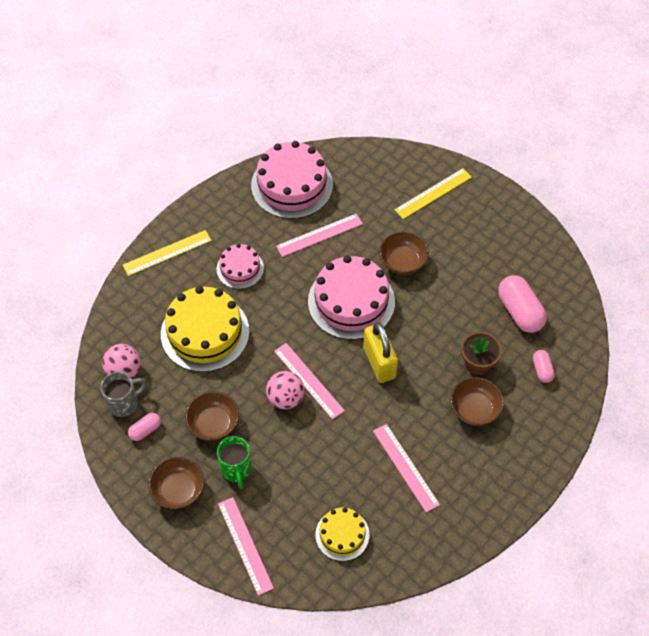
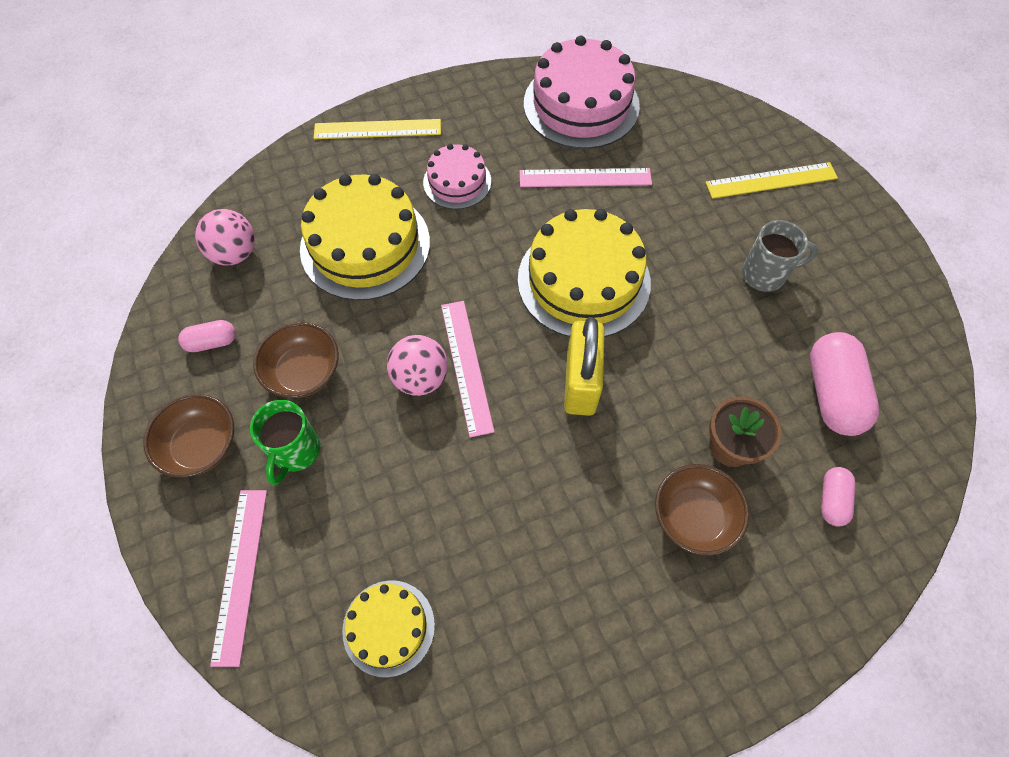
camera: 25 degrees right, 5 degrees up
(124, 403) = (208, 295): grey mug -> grey mug (765, 274)
(351, 301) = (583, 280): pink cake -> yellow cake
(403, 262) = (684, 255): brown bowl -> none
(405, 467) = (541, 562): pink ruler -> none

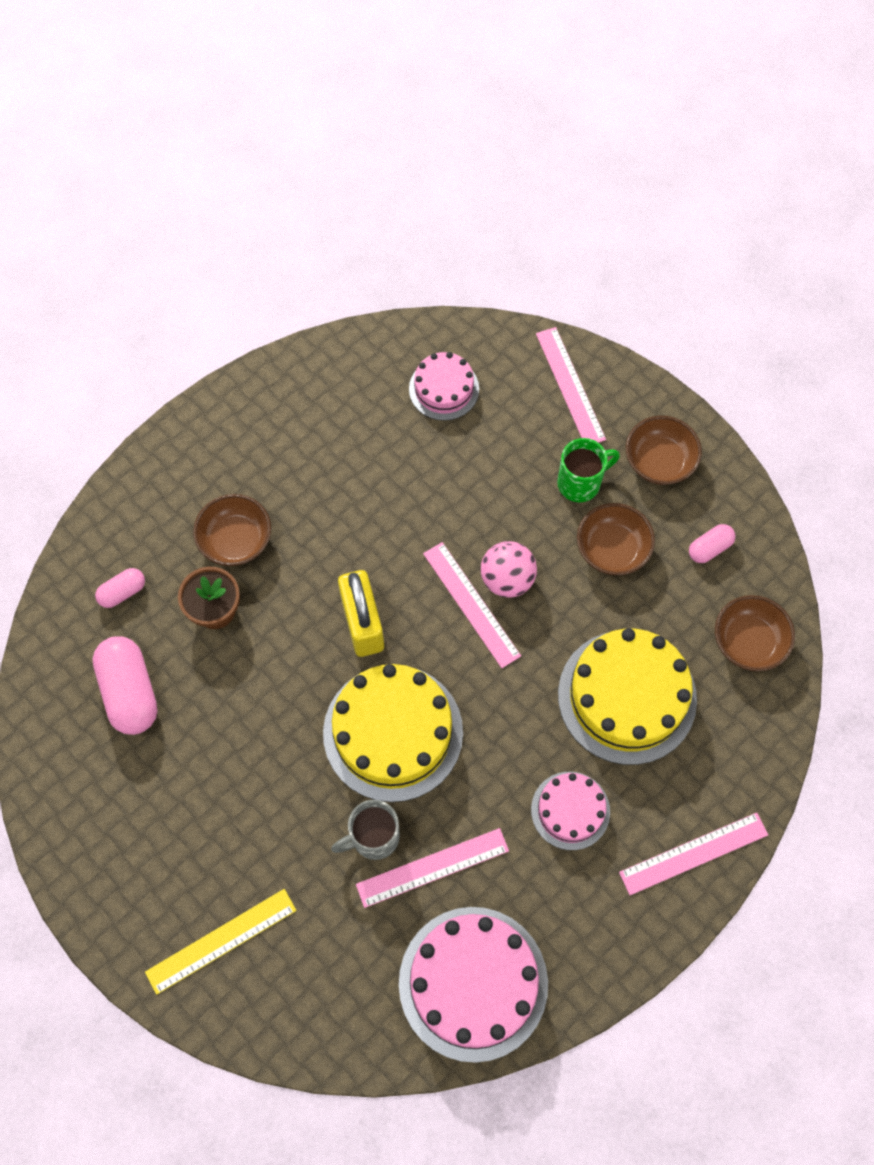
camera: 160 degrees right, 5 degrees up
(234, 253) = (748, 642): pink ball -> brown bowl
(295, 451) = (580, 483): green mug -> green mug turned 75 degrees clockwise
(377, 129) = (694, 854): yellow ruler -> pink ruler
(388, 627) = (444, 389): yellow cake -> pink cake
(765, 274) = (210, 805): grey mug -> grey mug (373, 837)
(832, 500) = (123, 592): pink capsule -> pink capsule turned 60 degrees clockwise

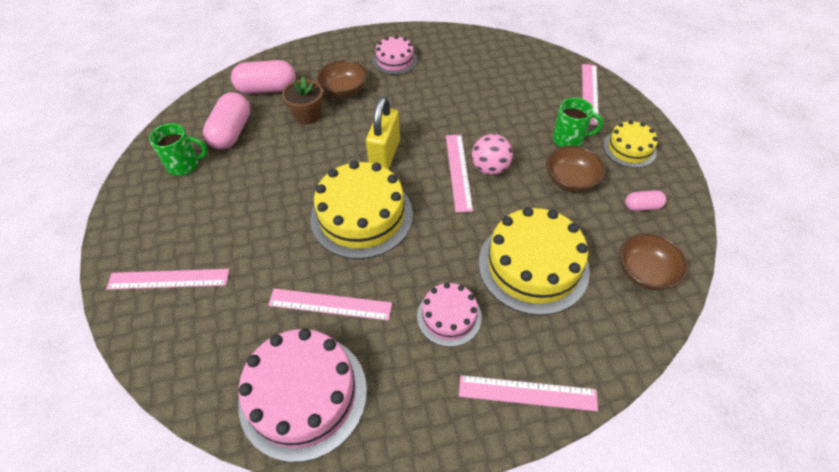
camera: 30 degrees right, 15 degrees down
(107, 777) = (184, 165): none -> green mug
(123, 592) = (267, 89): pink capsule -> pink capsule, size x1.89
(221, 940) = (168, 279): yellow ruler -> pink ruler
(373, 837) = (306, 267): grey mug -> none
(444, 389) = (510, 69): pink cake -> pink cake (395, 60)
(659, 461) = (629, 148): brown bowl -> yellow cake

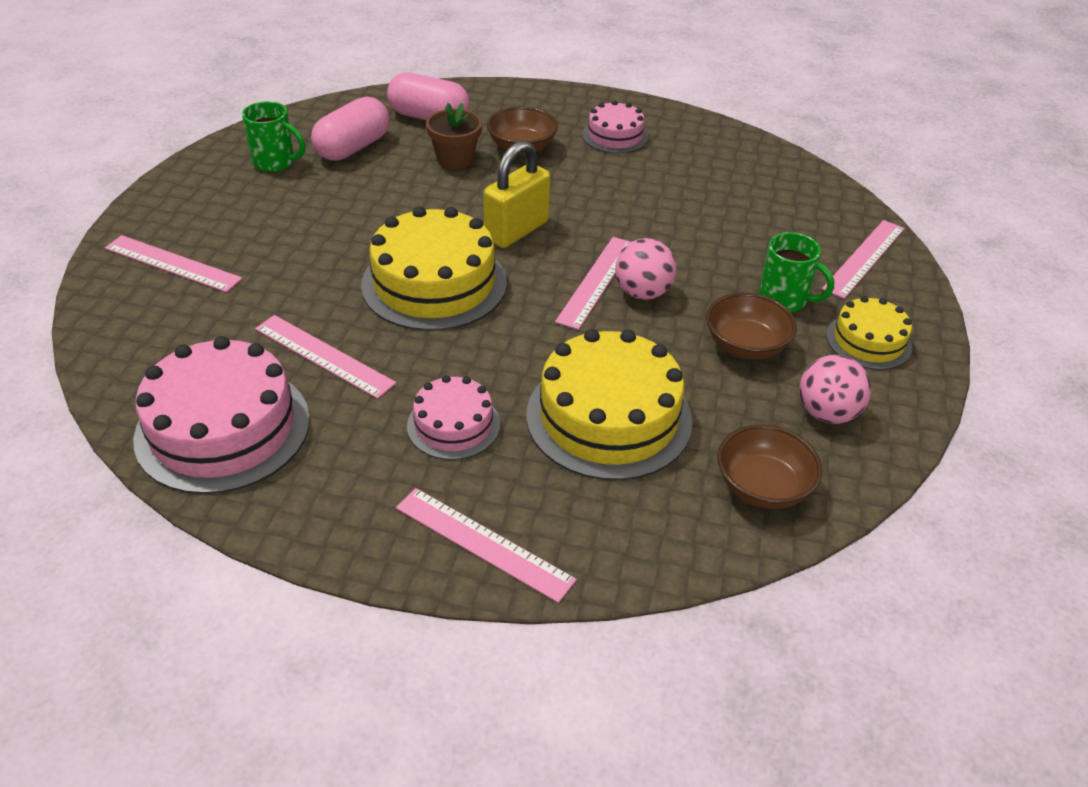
camera: 25 degrees right, 10 degrees down
(642, 206) = (827, 413): pink capsule -> pink ball

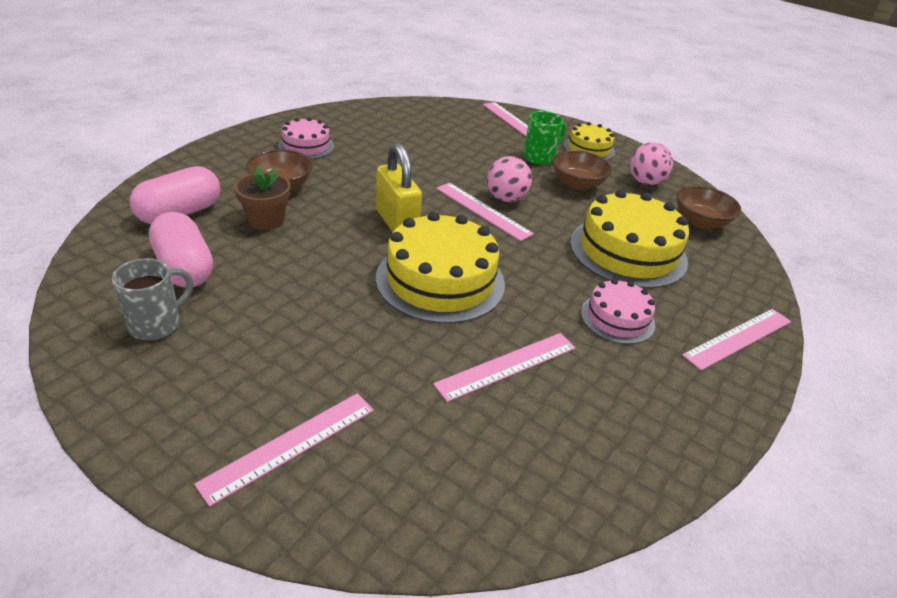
camera: 70 degrees left, 5 degrees down
(223, 428) = (584, 454): pink cake -> none
(275, 162) = (157, 324): green mug -> grey mug

